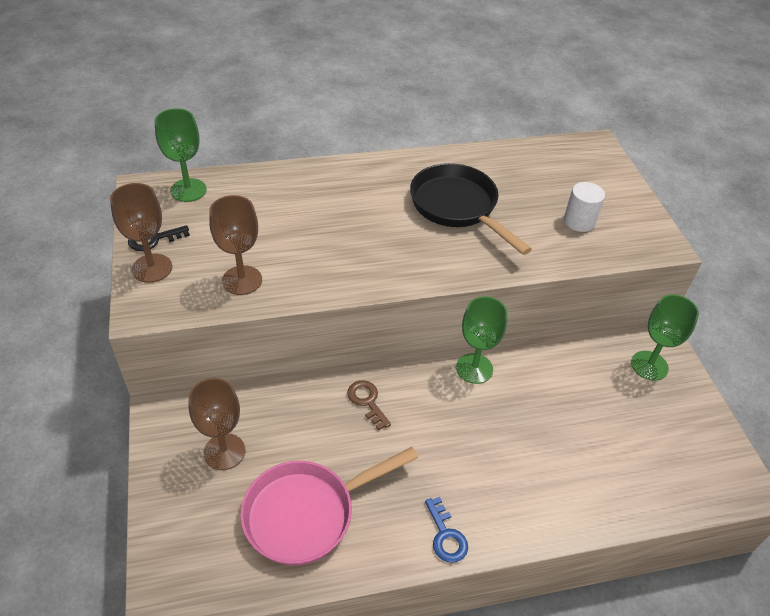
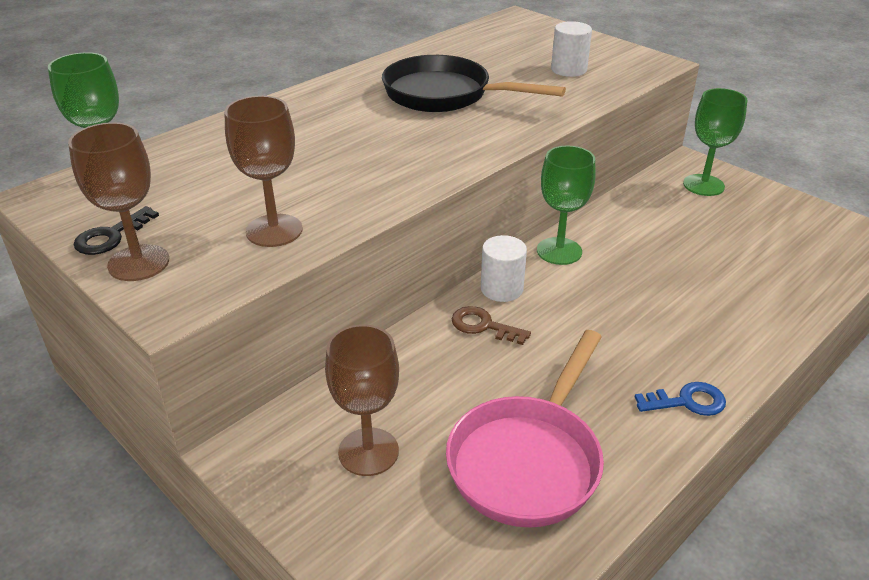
camera: 30 degrees left, 10 degrees down
(405, 379) = (501, 289): none -> white cylinder
(446, 536) = (687, 401): blue key -> blue key turned 45 degrees counterclockwise

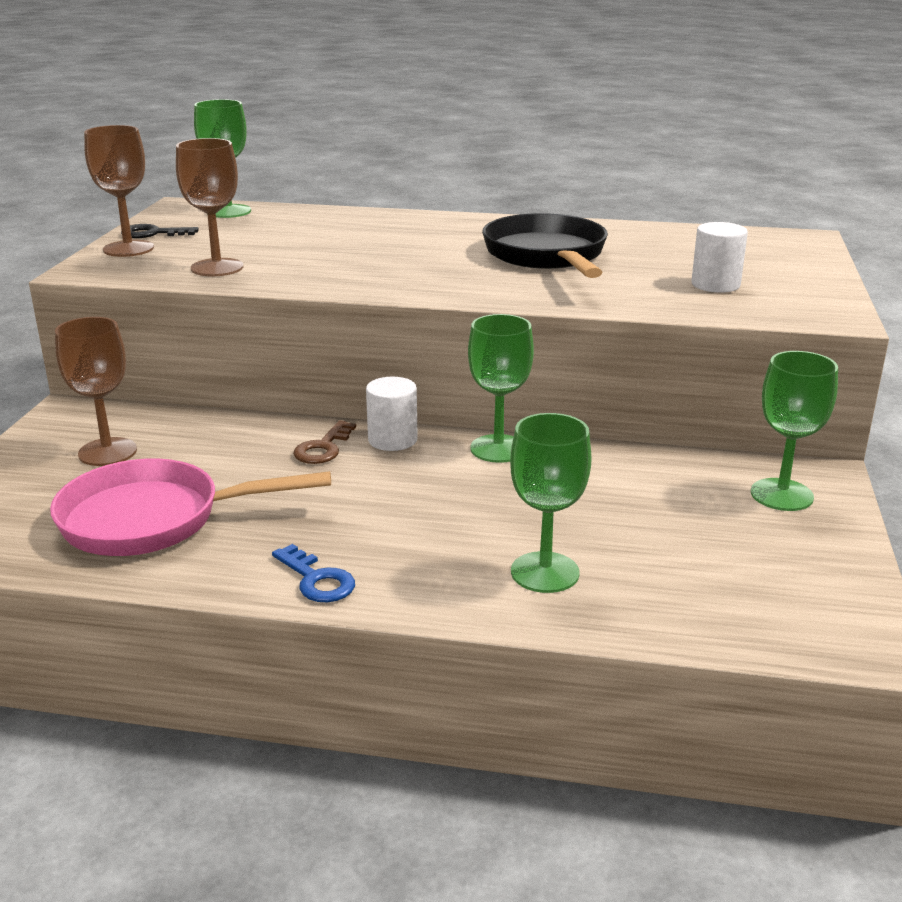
camera: 55 degrees right, 10 degrees down
(483, 326) = (323, 448): brown key -> brown key turned 150 degrees counterclockwise
(738, 301) = (545, 572): none -> green goblet

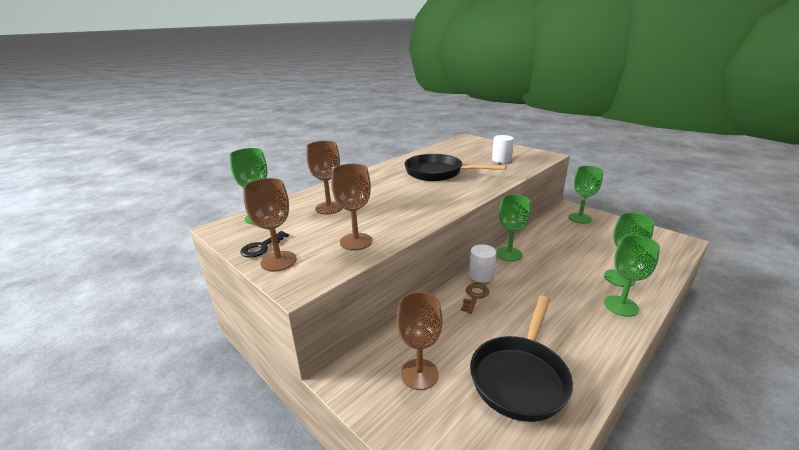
camera: 55 degrees left, 0 degrees up
(153, 520) = (520, 376): pink pan -> black pan
(301, 231) = (329, 208): none -> brown goblet
(317, 580) = (608, 337): blue key -> none
(323, 448) = (475, 296): brown key -> brown key turned 120 degrees counterclockwise
(434, 584) = (621, 306): none -> green goblet

